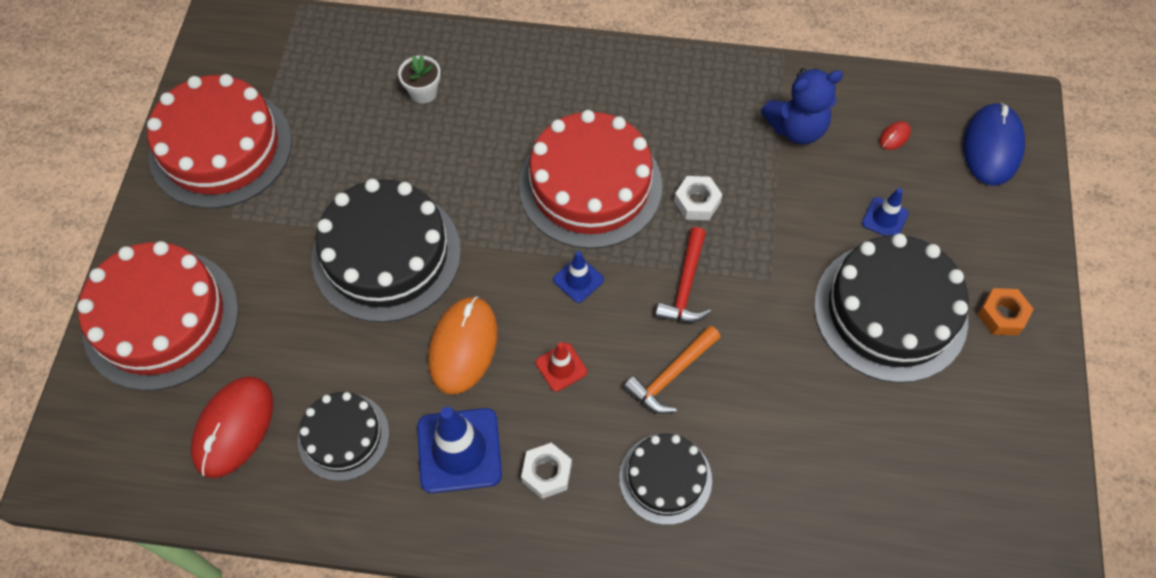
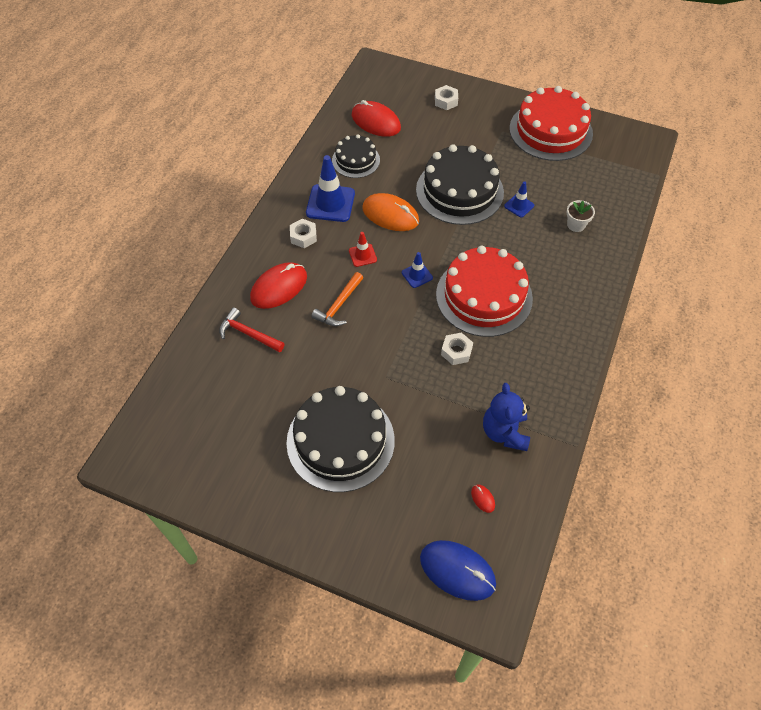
camera: 105 degrees right, 5 degrees down
(161, 319) = (446, 101): red cake -> white nut
(665, 478) = (279, 287): black cake -> red mouse
(671, 375) = (339, 305): orange hammer -> orange hammer turned 120 degrees counterclockwise
(685, 286) = (395, 328): red hammer -> red hammer (248, 334)
(884, 218) = (413, 464): blue traffic cone -> blue traffic cone (519, 206)
(1002, 315) = (314, 513): orange nut -> none

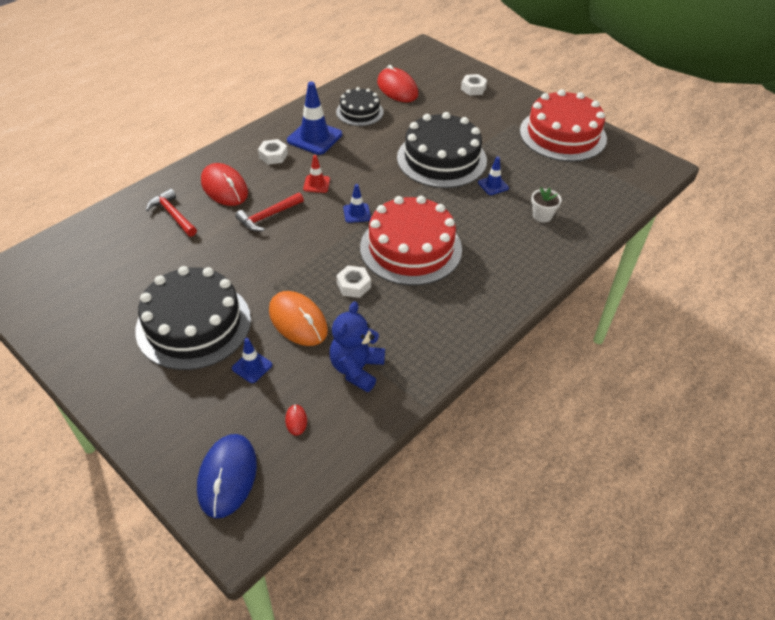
camera: 20 degrees right, 10 degrees down
(279, 287) = (224, 187): red mouse -> red mouse turned 75 degrees clockwise
(339, 305) = (268, 216): orange hammer -> red hammer
(390, 215) = (363, 160): orange mouse -> orange mouse (298, 321)
(416, 463) = (252, 366): none -> blue traffic cone
(457, 571) = (227, 476): blue mouse -> blue mouse turned 45 degrees clockwise

